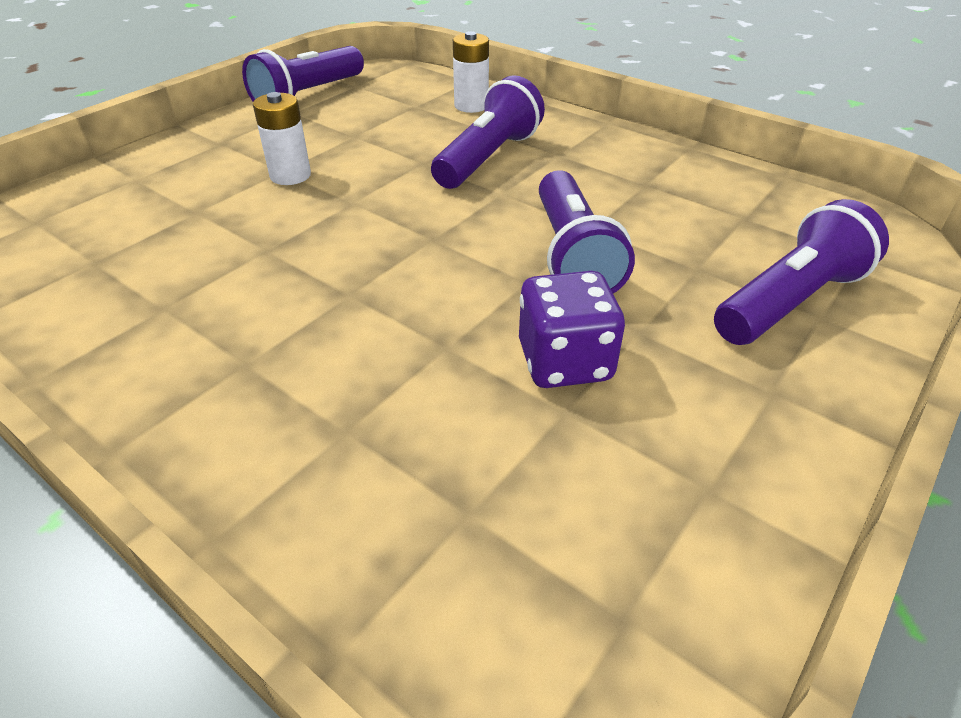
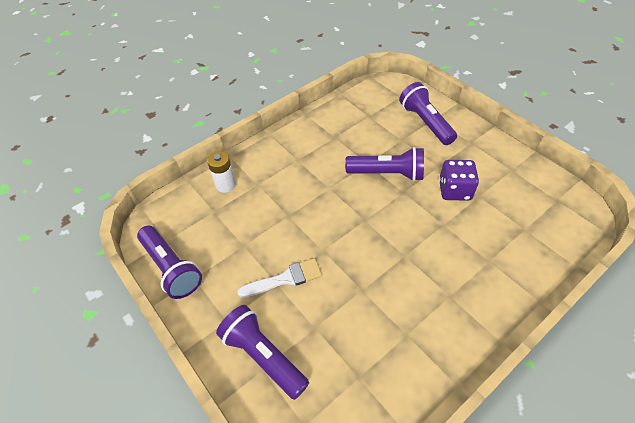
camera: 75 degrees left, 10 degrees up
(290, 175) = (285, 279): white battery -> white brush
(488, 158) = (292, 187): purple flashlight -> purple flashlight (263, 356)

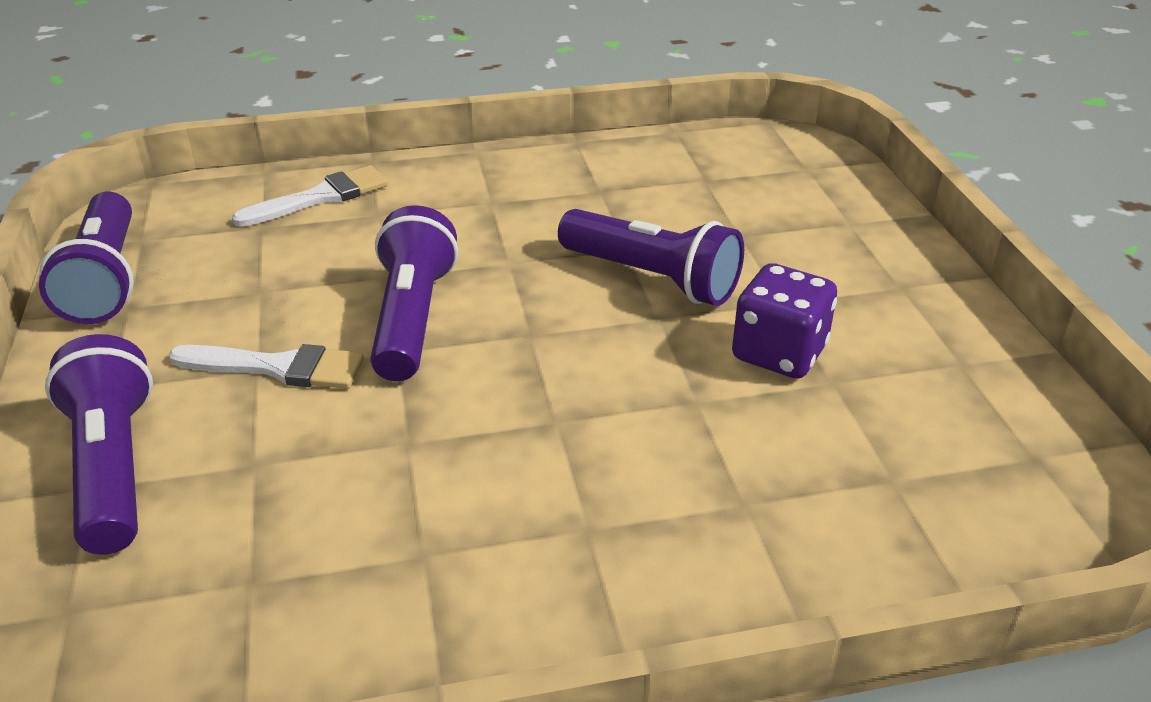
camera: 25 degrees right, 15 degrees down
(225, 185) = (320, 197): white battery -> white brush
(425, 122) = (821, 223): purple flashlight -> purple flashlight (412, 318)

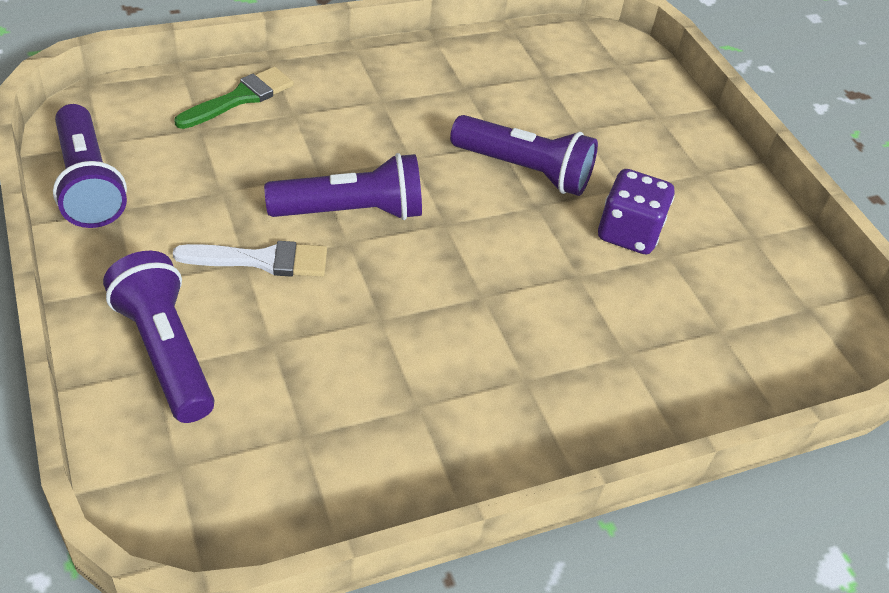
camera: 15 degrees left, 10 degrees up
(320, 197) = (240, 98): white brush -> green brush
(412, 318) = (352, 212): purple flashlight -> purple flashlight turned 90 degrees clockwise

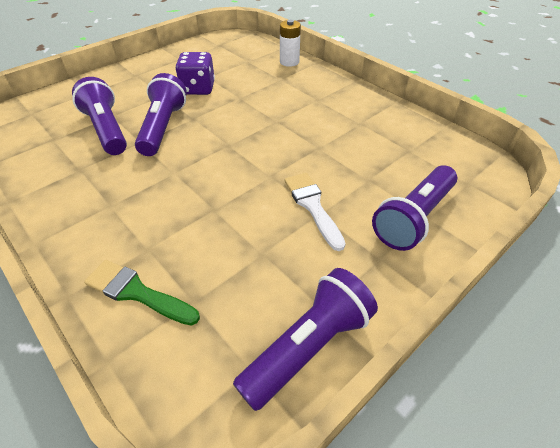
camera: 105 degrees left, 0 degrees up
(352, 212) = (242, 182): purple flashlight -> purple flashlight (107, 129)
(696, 396) = (289, 62): none -> white battery

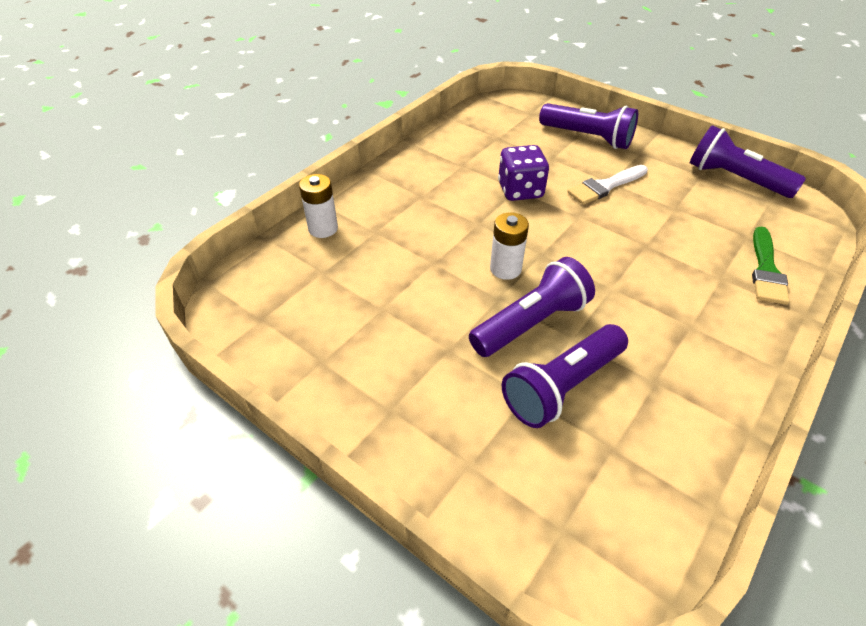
camera: 100 degrees left, 0 degrees up
(163, 127) = (531, 323): purple flashlight -> purple flashlight turned 150 degrees clockwise
(198, 89) = (420, 311): purple dice -> purple dice (520, 190)
(220, 125) = (505, 269): none -> white battery

